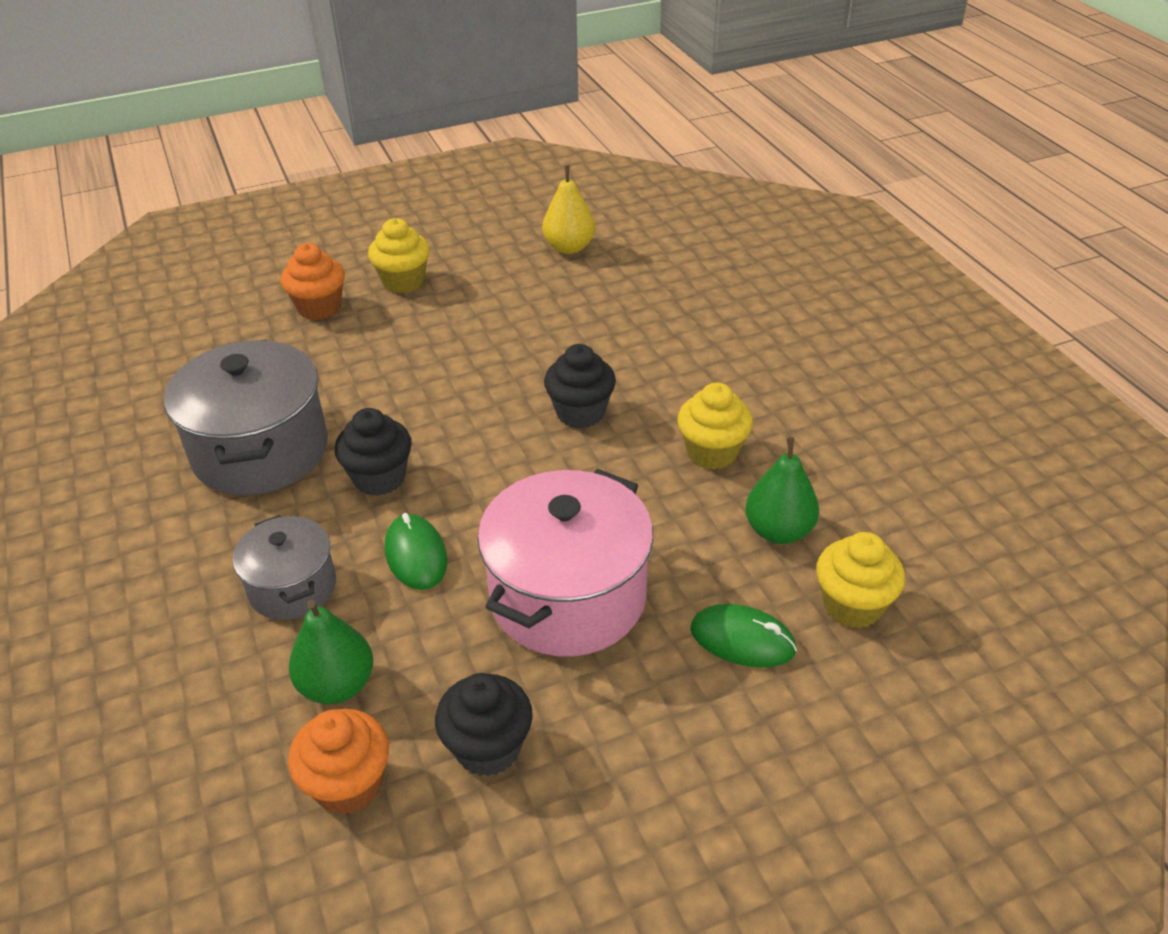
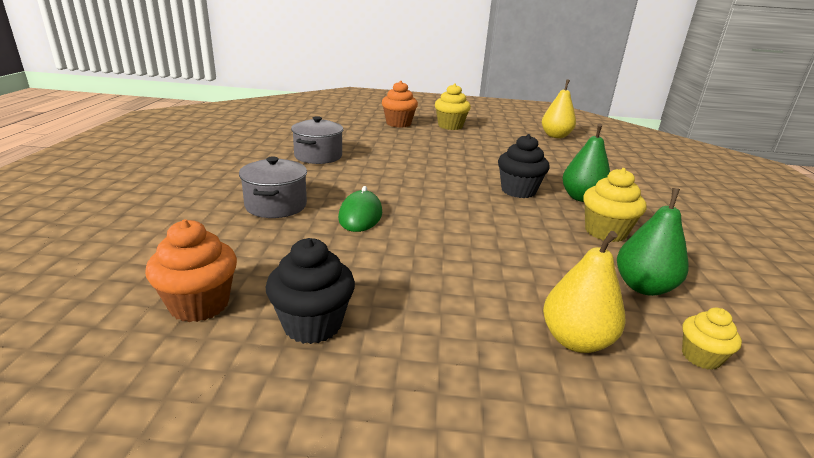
camera: 25 degrees right, 15 degrees down
(260, 451) = (318, 156): grey pot -> grey pot, size x0.57
(337, 685) = (251, 253): green pear -> green pear (581, 198)
(379, 478) = (370, 181): black cupcake -> none
(568, 597) = (444, 266): pink pot -> none
(742, 640) = (575, 340): green mouse -> yellow pear
(852, 605) = (700, 357): yellow cupcake -> yellow cupcake, size x0.59

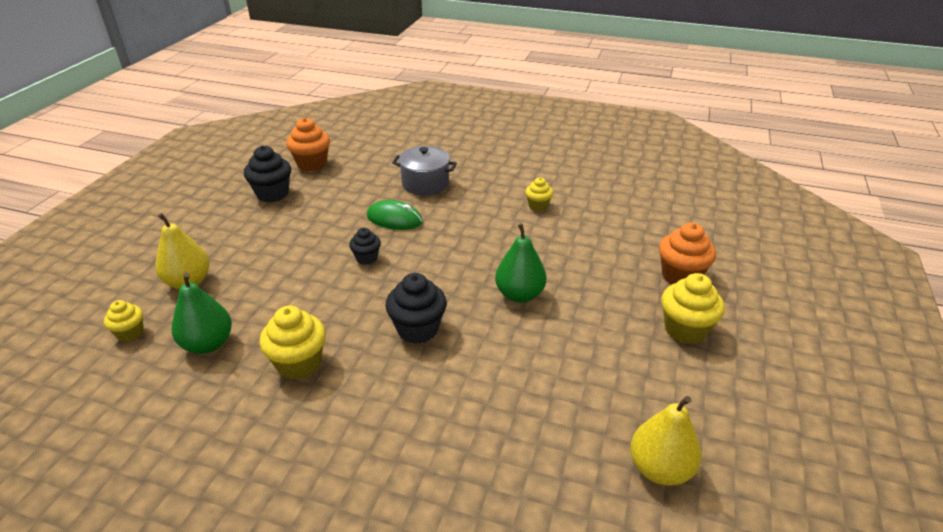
camera: 105 degrees right, 10 degrees up
(318, 156) = (538, 206): grey pot -> yellow cupcake
(441, 222) = (366, 258): none -> black cupcake
(581, 198) = (383, 381): green pear -> green pear (519, 295)

